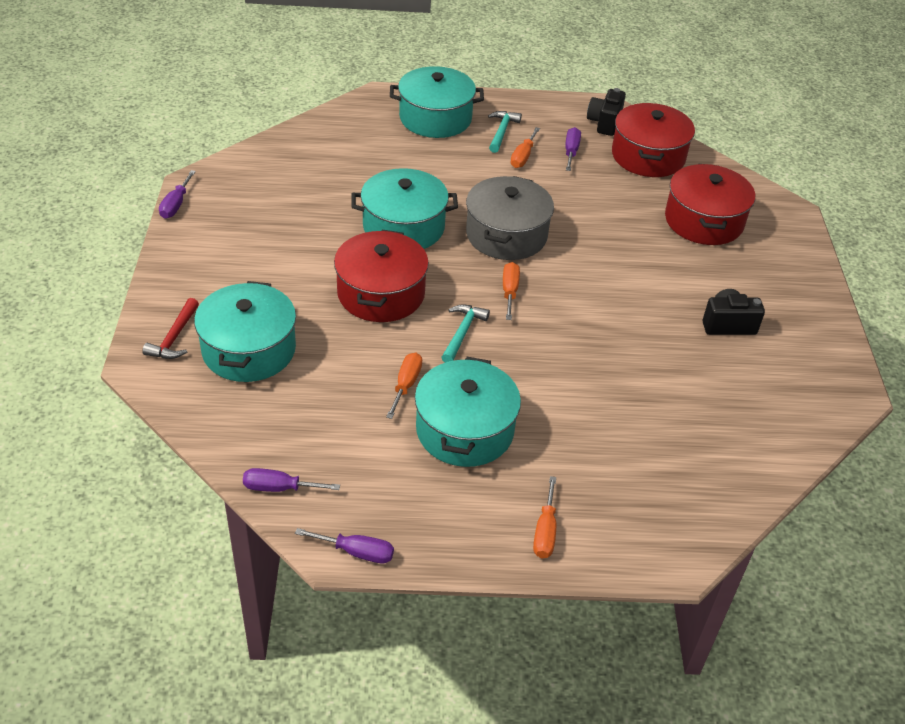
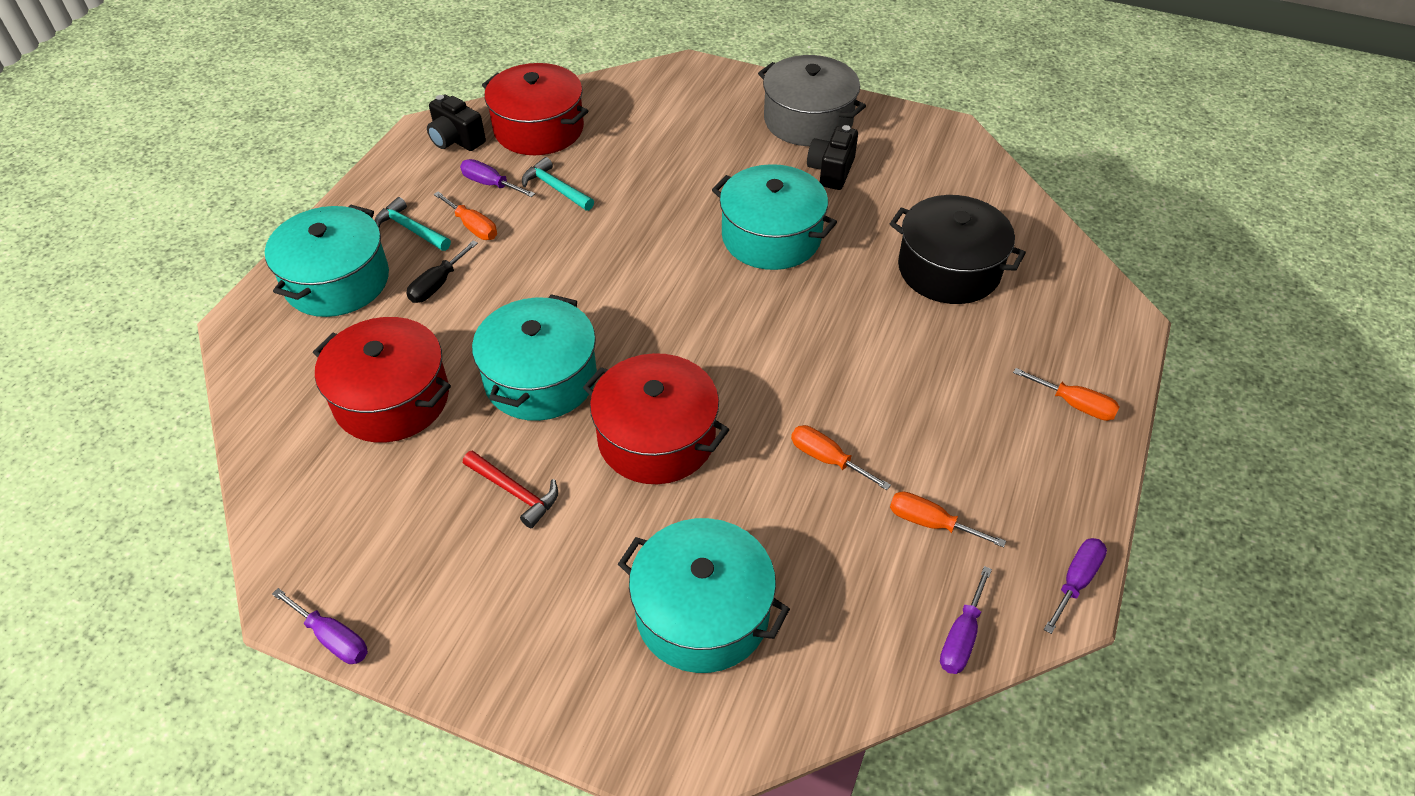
camera: 65 degrees left, 5 degrees up
(174, 337) = (640, 703): red hammer -> red hammer (515, 492)
(459, 158) = (437, 284): none -> black screwdriver
(462, 332) = (759, 380): turquoise hammer -> turquoise hammer (555, 188)
(465, 430) = (916, 426): turquoise pot -> turquoise pot (771, 237)
(506, 235) = (608, 288): grey pot -> grey pot (808, 120)
(509, 291) = (708, 317): orange screwdriver -> orange screwdriver (930, 523)
(657, 422) = (949, 269): none -> black pot
(704, 221) = (670, 129): red pot -> red pot (392, 399)

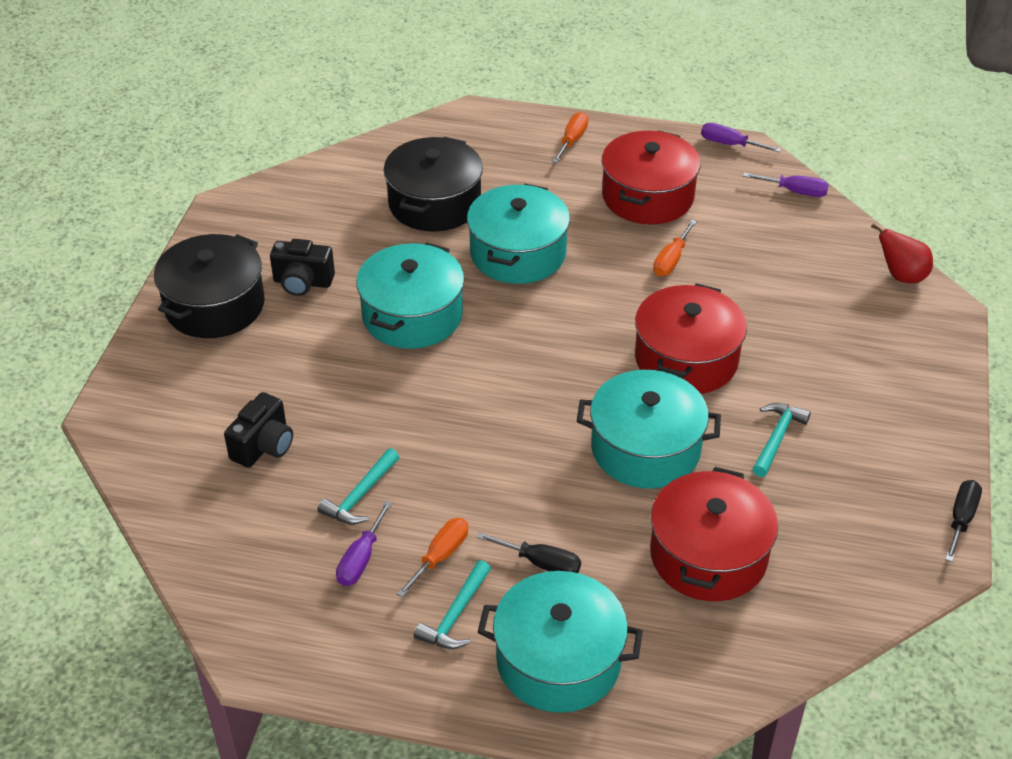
camera: 100 degrees left, 5 degrees down
(332, 638) = (961, 519): purple screwdriver -> black screwdriver
(456, 140) = (275, 617): black camera -> black camera (263, 446)
(515, 492) = (777, 438): red hammer -> turquoise hammer
(539, 129) = (245, 536): red pot -> red pot (647, 196)
(702, 612) = (835, 311): turquoise pot -> turquoise pot (518, 253)
(758, 721) = (901, 276): none -> red pear
(808, 120) = (214, 305): grey pot -> black pot
(930, 523) = (709, 207): orange screwdriver -> none

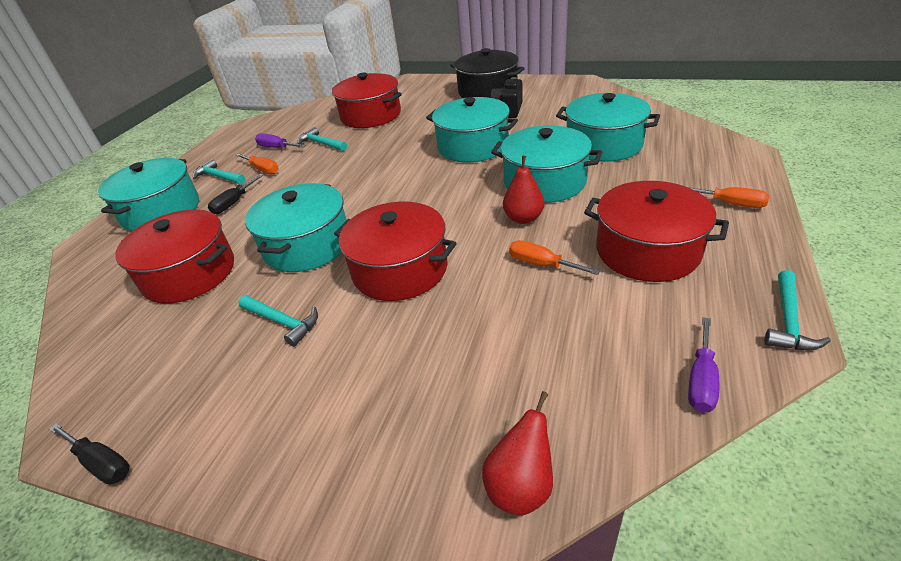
camera: 100 degrees right, 5 degrees down
(263, 446) = (371, 115): black camera -> red pot
(434, 203) = (603, 144): black pot -> turquoise pot
(593, 271) = (523, 218): none -> red pear
(729, 144) = (788, 321): purple screwdriver -> turquoise hammer

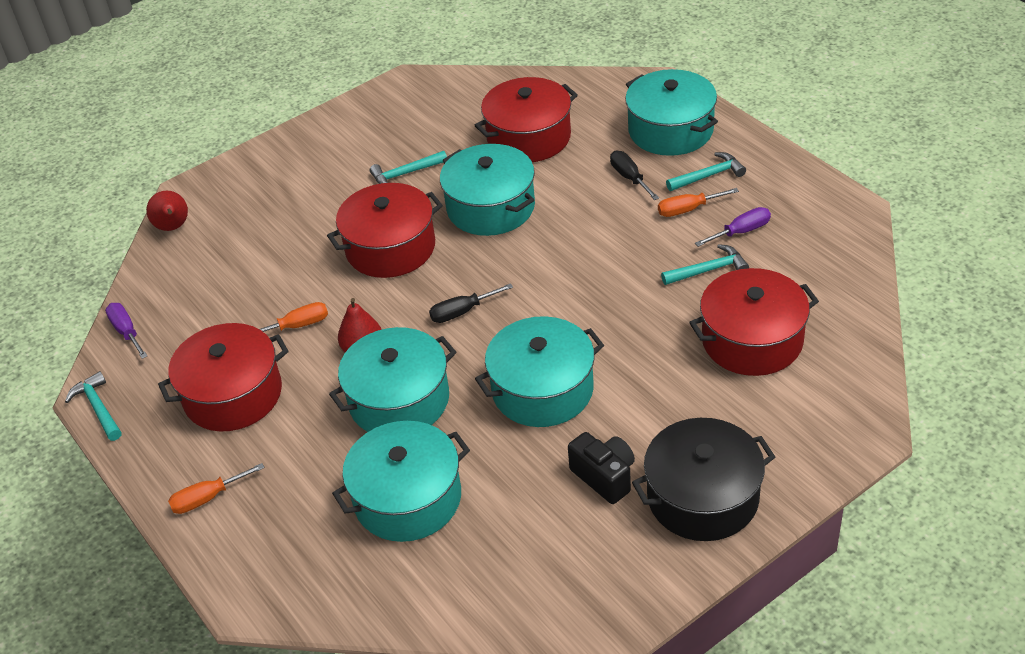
camera: 125 degrees right, 5 degrees up
(101, 463) = (371, 91): black screwdriver -> black screwdriver (462, 312)

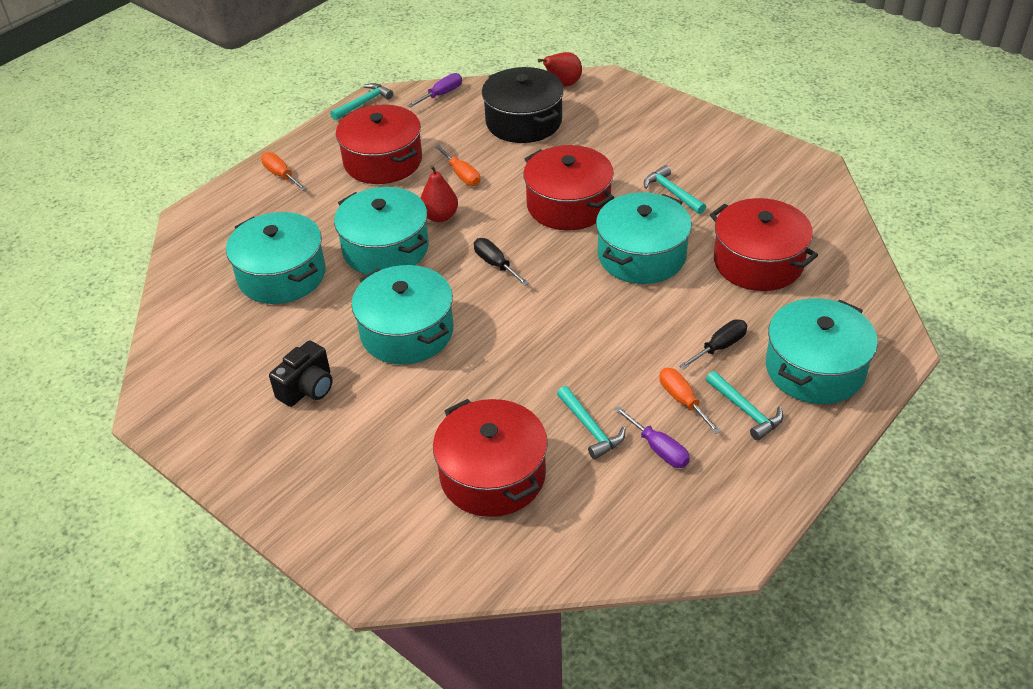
camera: 75 degrees right, 0 degrees up
(703, 497) = (286, 459): black pot -> black pot (523, 122)

